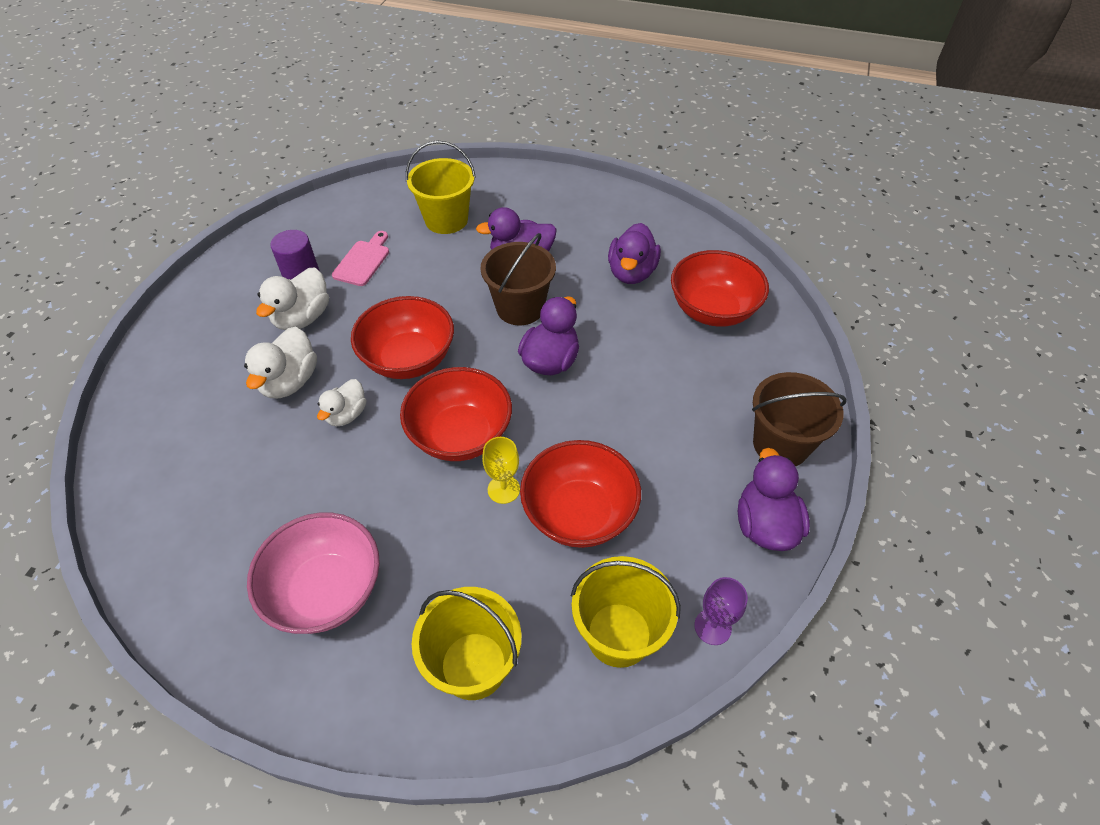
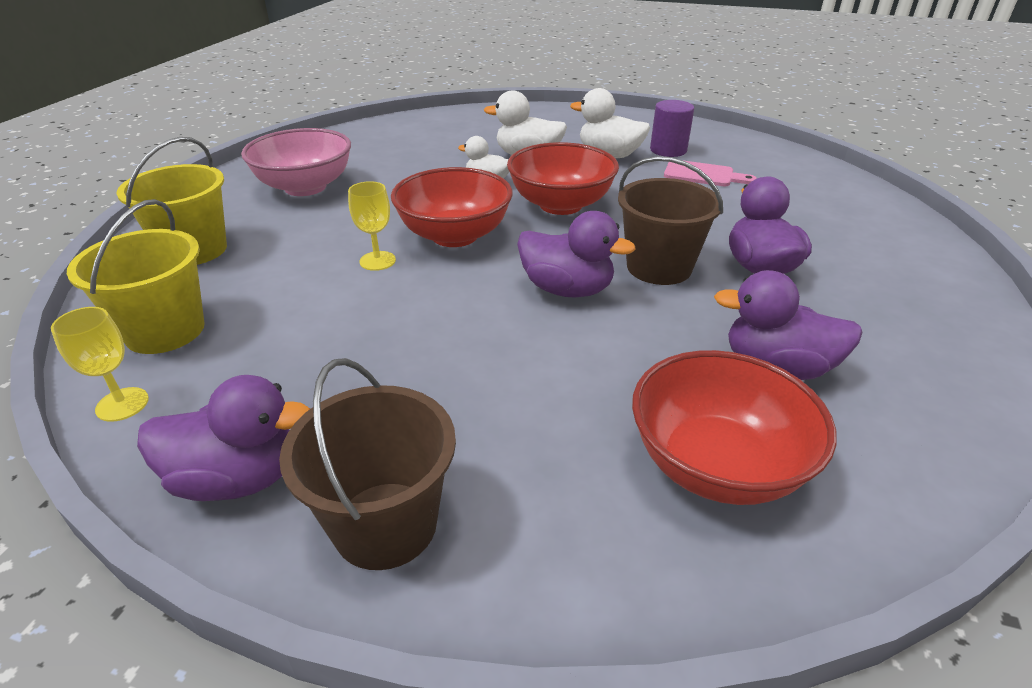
camera: 90 degrees right, 15 degrees down
(446, 220) = (805, 215): yellow bucket -> none
(579, 513) = (328, 308): red bowl -> none
(712, 627) = (122, 404): purple goblet -> yellow goblet

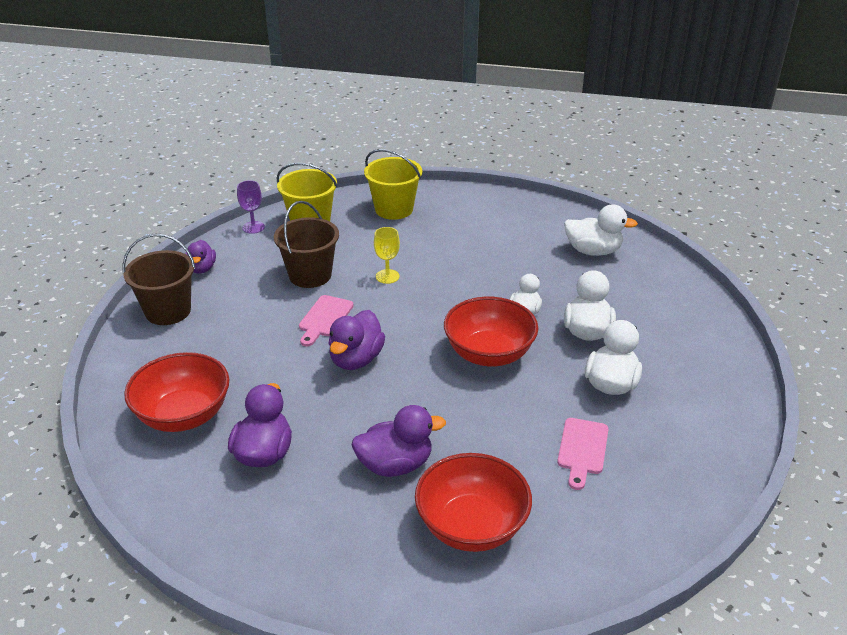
camera: 85 degrees right, 0 degrees up
(122, 404) = (253, 227): yellow goblet -> purple goblet
(238, 478) = (202, 268): purple duck -> purple duck, size x0.65
(305, 187) = (491, 229): pink bowl -> none
(387, 141) = (593, 251): none -> white duck
(454, 235) = (427, 304): red bowl -> red bowl (471, 526)
(466, 315) = (324, 318): none -> pink cutting board
(659, 267) = (390, 406): brown bucket -> brown bucket (310, 275)
(668, 150) = (642, 428): purple cylinder -> none

